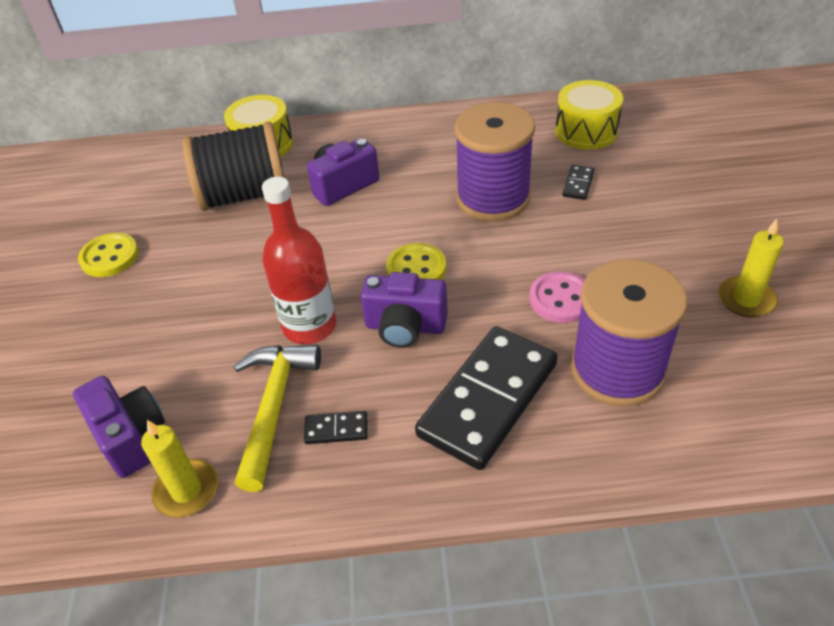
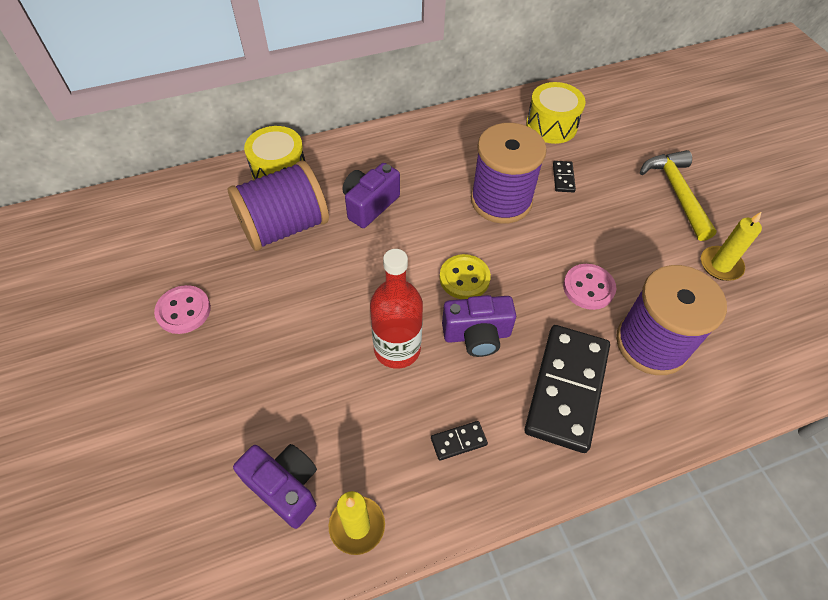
camera: 20 degrees left, 10 degrees up
(110, 257) = (183, 311): yellow button -> pink button
(244, 195) = (284, 227): black spool -> purple spool
(274, 407) = (399, 432): yellow hammer -> yellow hammer (676, 193)

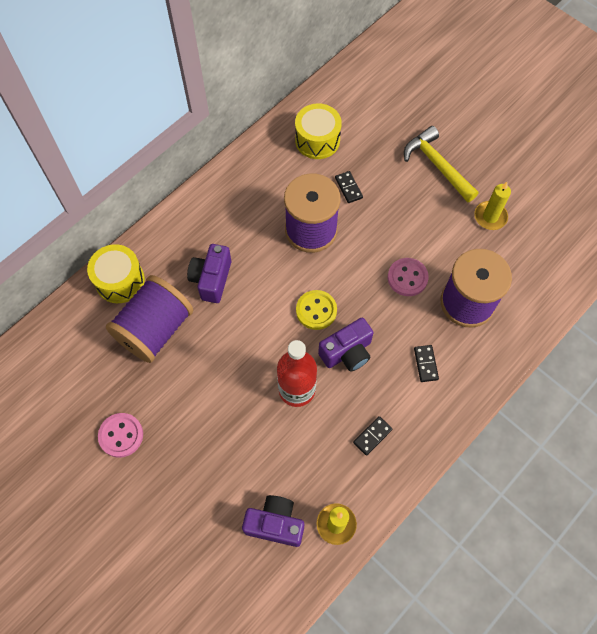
camera: 25 degrees left, 10 degrees up
(567, 389) = (426, 364): black domino -> black domino, size x0.40

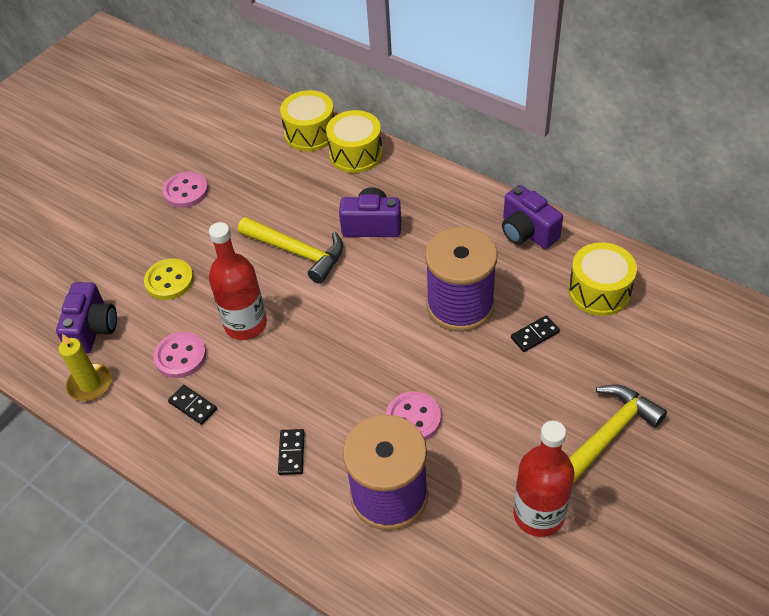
camera: 85 degrees right, 15 degrees down
(78, 316) = (310, 133): none -> yellow drum
(155, 329) = (304, 192): purple spool -> none
(226, 341) = (297, 252): none -> yellow hammer
(316, 310) = (349, 327): yellow button -> yellow button (169, 281)
(320, 445) = (180, 356): none -> pink button
(347, 352) = (297, 366): purple camera -> purple camera (527, 232)
(426, 364) = (291, 453): black domino -> black domino turned 75 degrees counterclockwise
(490, 217) = (538, 514): yellow candle -> red bottle

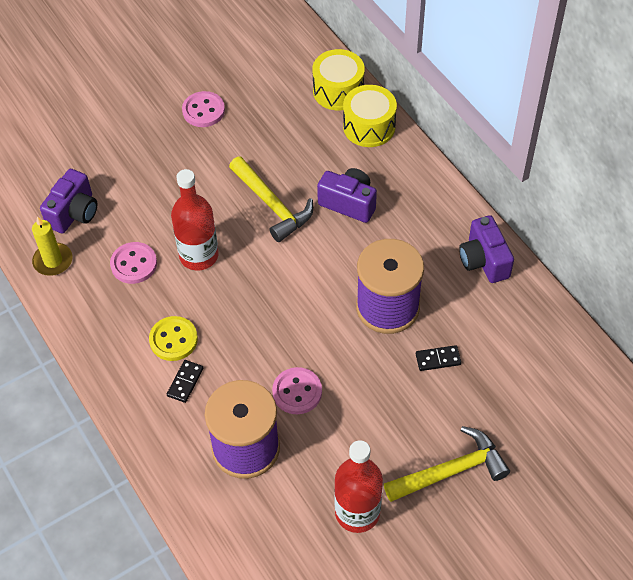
camera: 20 degrees right, 5 degrees up
(169, 281) = (153, 192): yellow button -> yellow button (173, 340)
(193, 406) = (125, 311): black domino -> none
(599, 291) = (517, 341): yellow drum -> none

